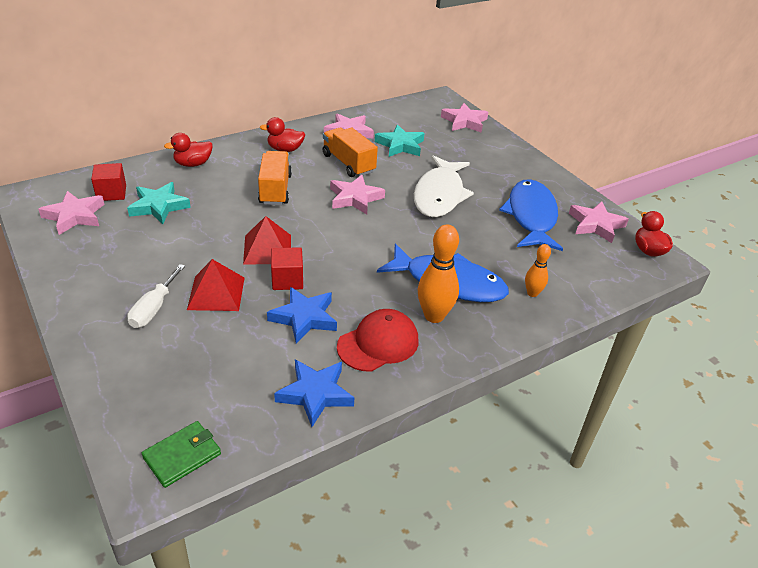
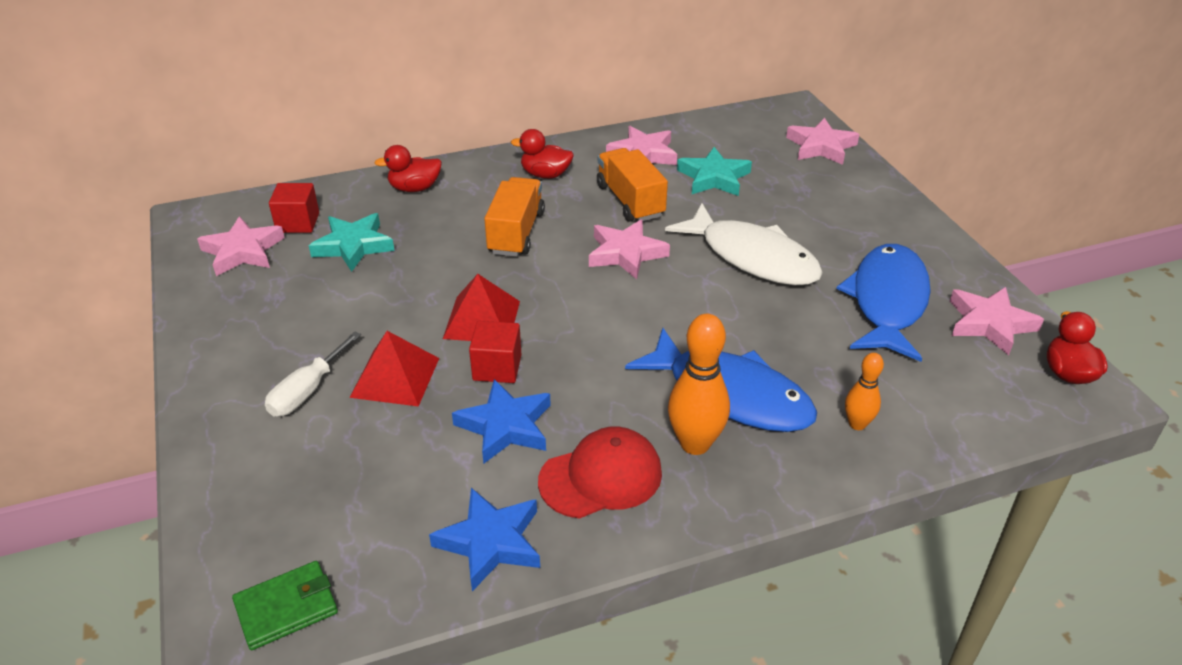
camera: 15 degrees right, 0 degrees up
(439, 195) = (752, 257): white fish -> white fish turned 75 degrees counterclockwise

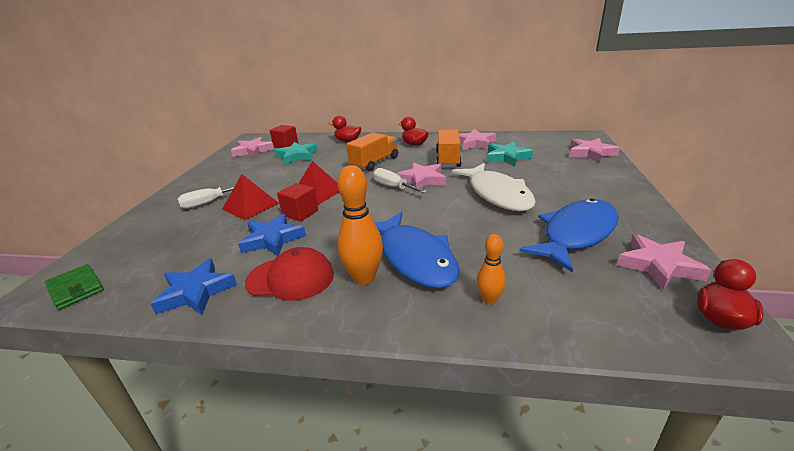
camera: 30 degrees right, 10 degrees down
(286, 608) = (76, 289): green wallet -> green wallet turned 45 degrees clockwise
(595, 279) = (393, 187): none -> white screwdriver

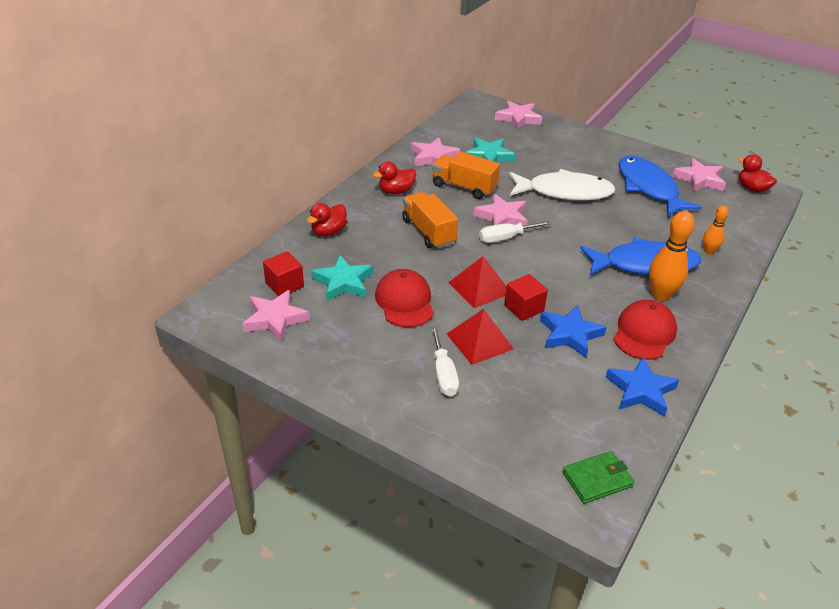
camera: 70 degrees left, 10 degrees up
(286, 174) = (405, 301): none -> red cap

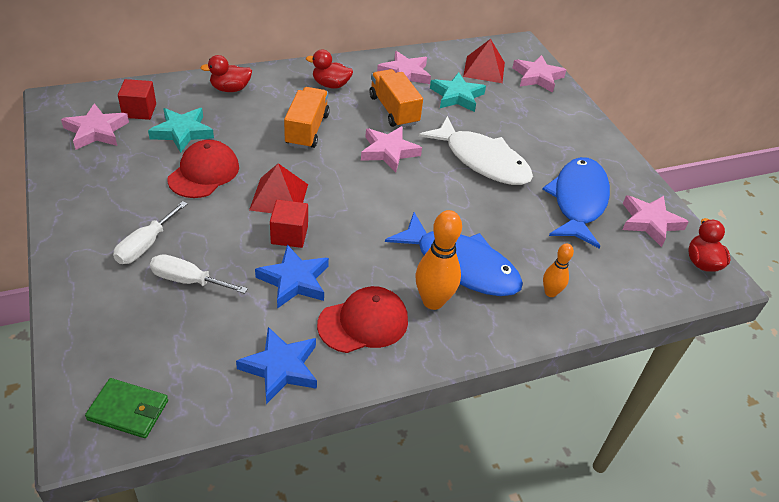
camera: 35 degrees right, 5 degrees up
(480, 341) = (212, 238): red pyramid -> red pyramid (484, 69)
(505, 238) = (364, 170): white screwdriver -> white screwdriver (188, 280)

